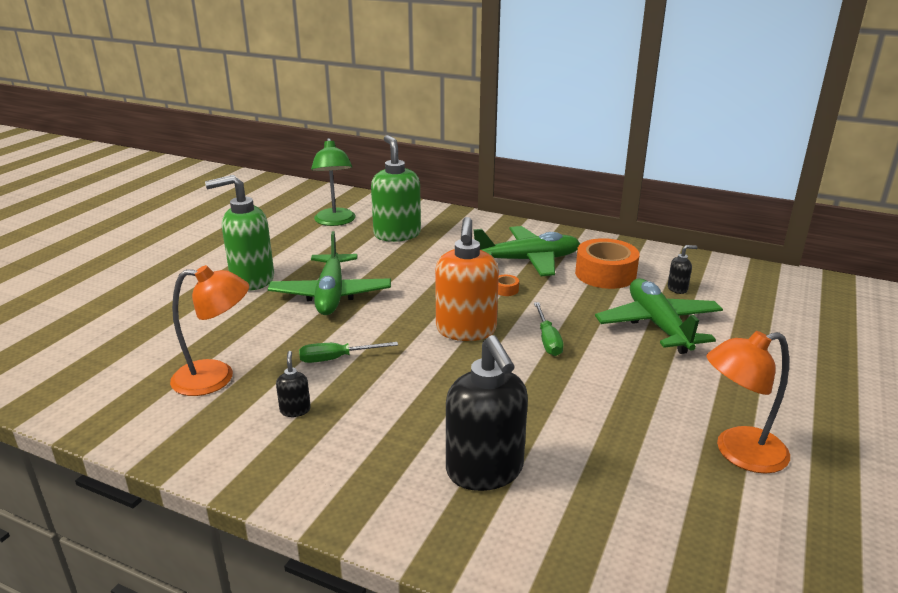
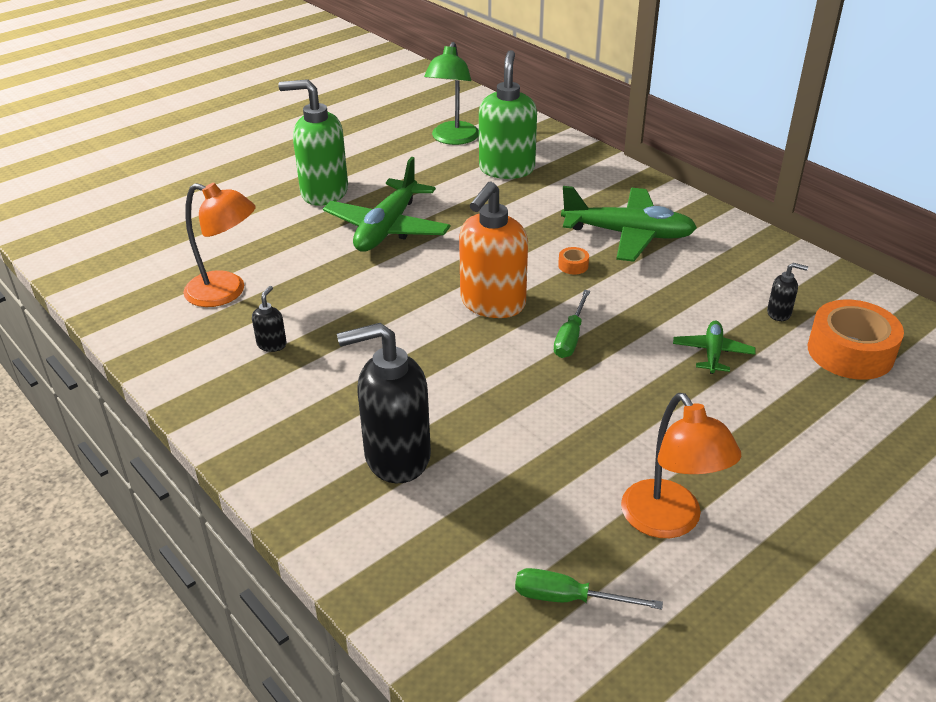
camera: 25 degrees right, 10 degrees up
(336, 358) = (344, 301): green screwdriver -> green screwdriver (568, 598)
(485, 471) = (396, 457): black soap dispenser -> black soap dispenser turned 75 degrees clockwise
(605, 274) = (706, 273): orange tape -> orange tape (850, 352)
(658, 325) = (712, 353): green plane -> green plane, size x0.51
(738, 453) = (669, 522): orange lamp -> orange lamp turned 120 degrees counterclockwise

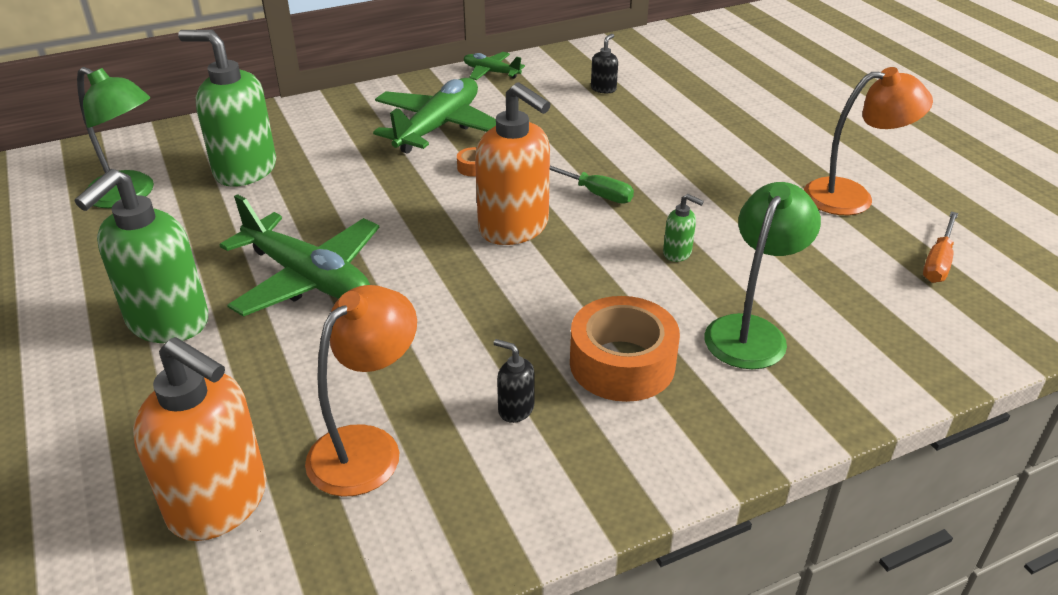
camera: 75 degrees left, 0 degrees up
(176, 254) = (219, 503): none -> orange soap dispenser
(396, 457) = (751, 331): black soap dispenser -> green lamp
(496, 400) = (677, 253): none -> green soap dispenser
(568, 598) = (938, 261): green screwdriver -> orange screwdriver
(712, 353) = (645, 129): green plane -> green plane (491, 72)
(850, 352) = (666, 75): orange tape -> orange tape (622, 363)

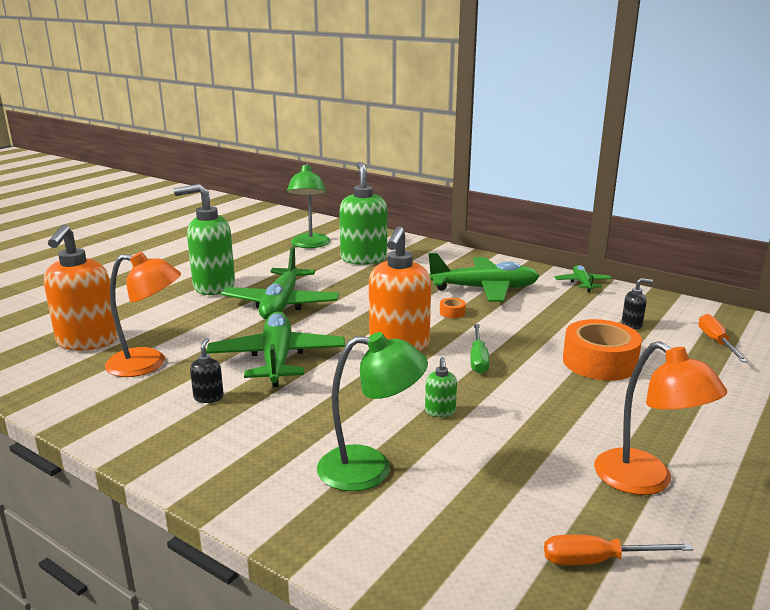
camera: 60 degrees right, 15 degrees down
(465, 326) = (277, 359): none -> green plane
(622, 363) = (283, 422): orange tape -> orange tape (599, 362)
(670, 69) = (716, 342): none -> orange screwdriver

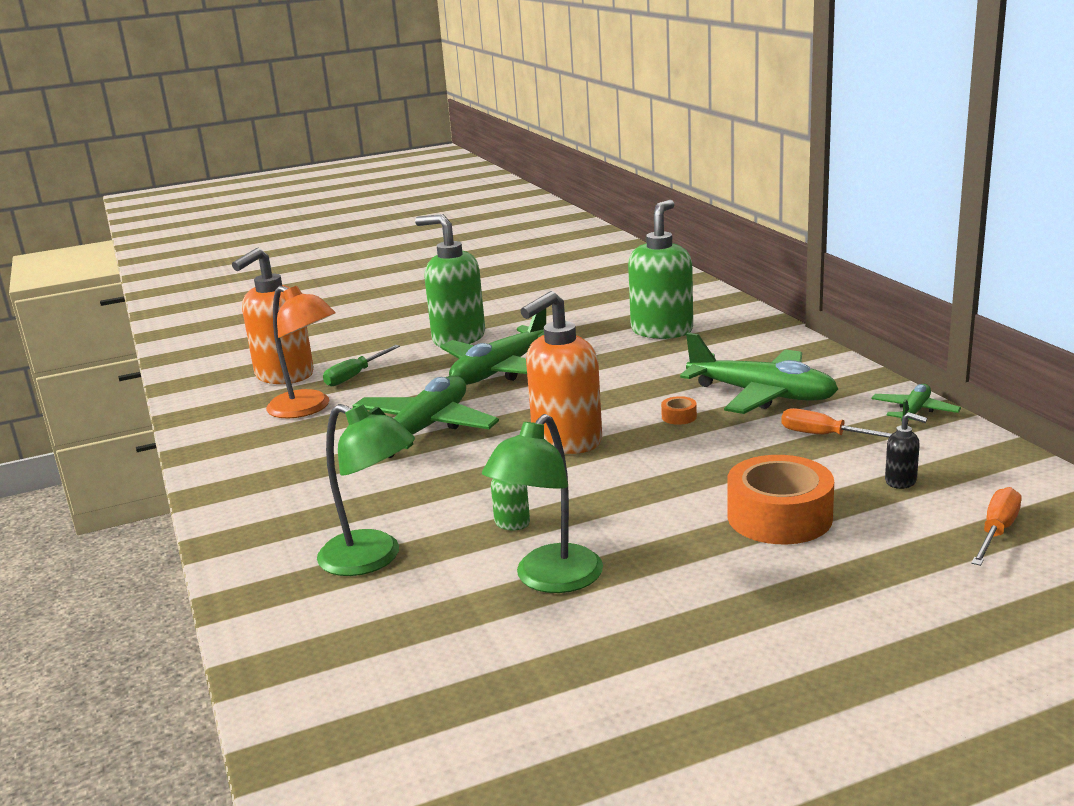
camera: 35 degrees right, 0 degrees up
(208, 397) = (319, 453): black soap dispenser -> none
(309, 245) = (621, 303): green lamp -> green lamp (549, 580)
(478, 359) = (632, 478): green screwdriver -> green screwdriver (355, 376)
(597, 560) = (465, 711): orange screwdriver -> orange screwdriver (826, 436)
(646, 481) = (631, 659): orange lamp -> none

